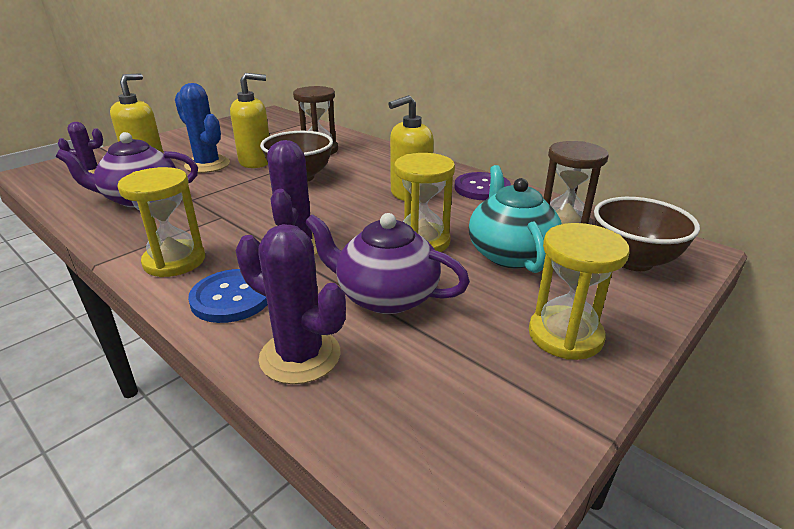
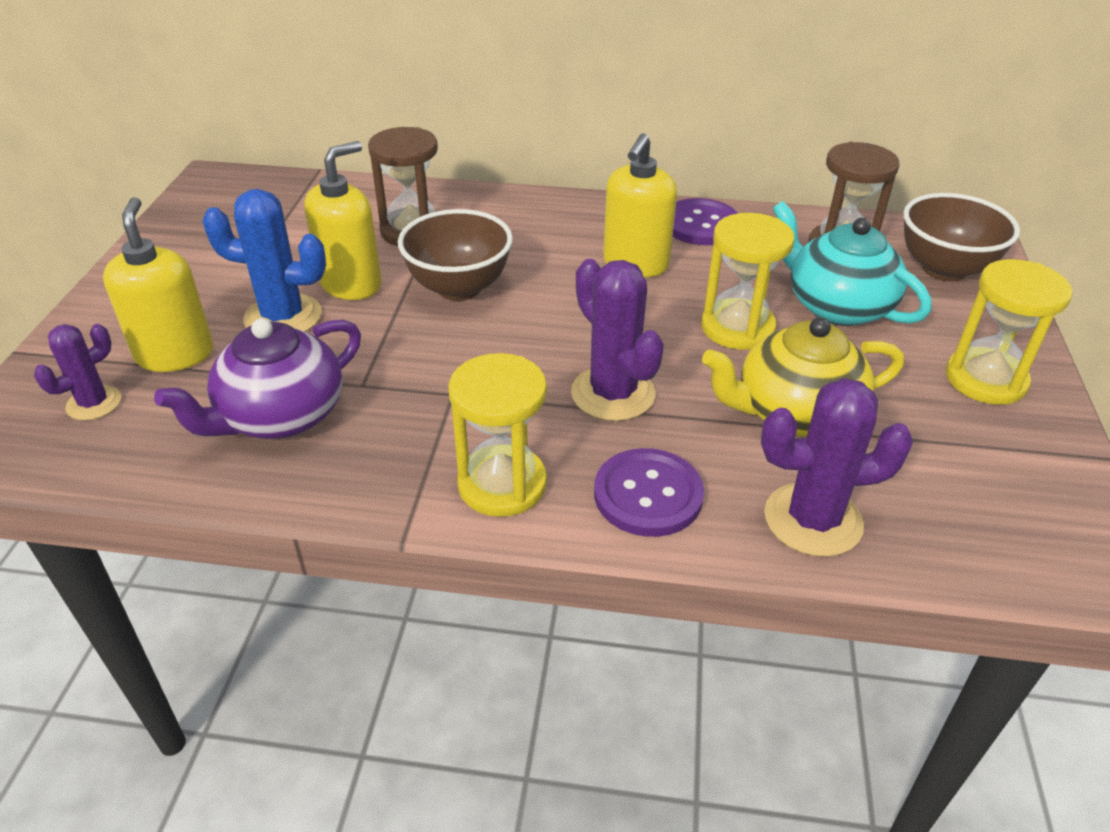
camera: 35 degrees left, 10 degrees up
(232, 298) = (648, 495): blue button -> purple button
(385, 296) = (794, 413): purple teapot -> yellow teapot

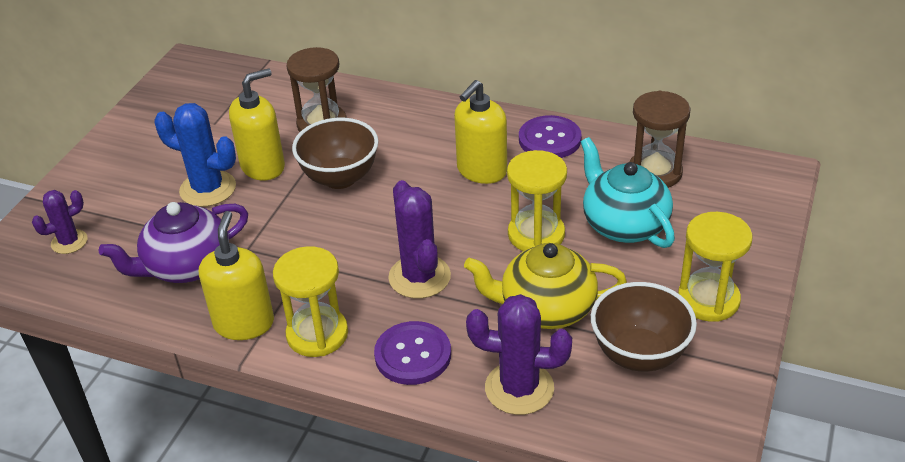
camera: 15 degrees right, 0 degrees up
(175, 354) = (128, 210): yellow soap dispenser -> yellow soap dispenser (244, 323)
(944, 269) = (731, 201): brown bowl -> brown bowl (639, 355)

